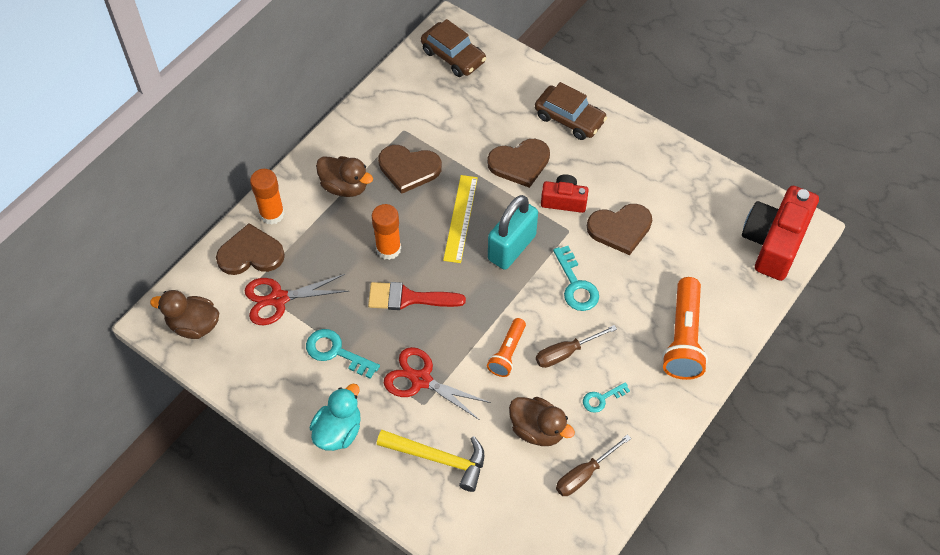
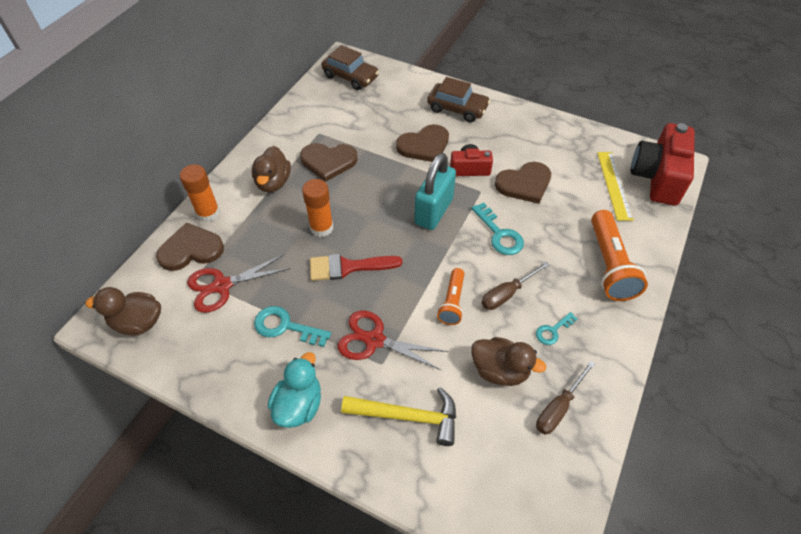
camera: 10 degrees left, 5 degrees down
(345, 186) = (273, 182): brown duck -> brown duck turned 75 degrees clockwise
(460, 218) = (382, 194): yellow ruler -> yellow ruler (614, 185)

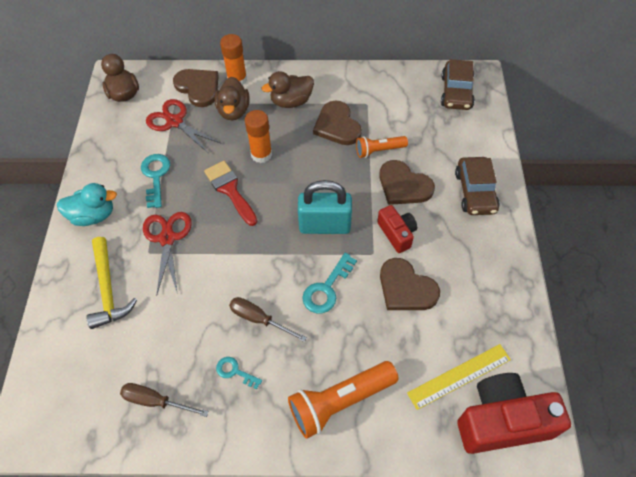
camera: 65 degrees right, 5 degrees up
(452, 302) = (229, 279): orange flashlight -> orange flashlight (379, 150)
(500, 370) = (175, 341): brown duck -> brown duck (234, 111)

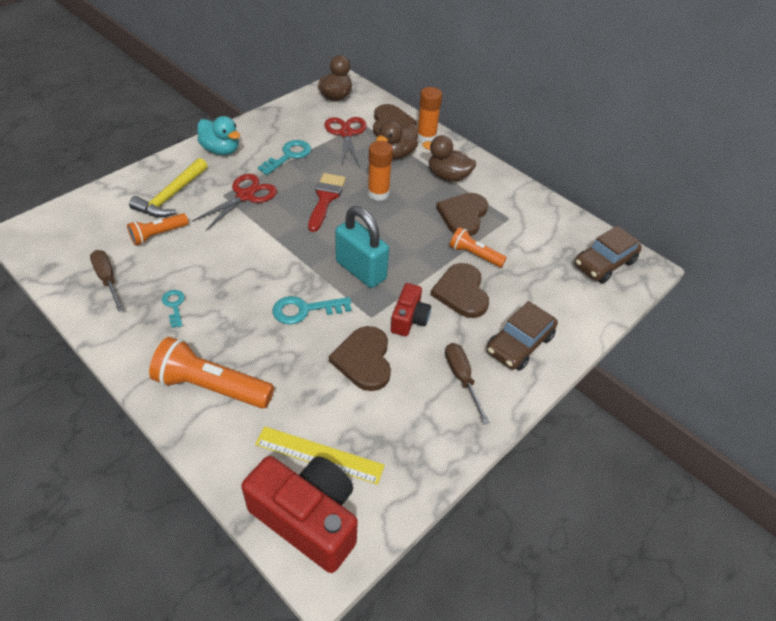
camera: 40 degrees right, 10 degrees down
(143, 330) = (158, 235): none -> orange flashlight
(259, 319) = (233, 289): brown screwdriver -> brown screwdriver (462, 378)

